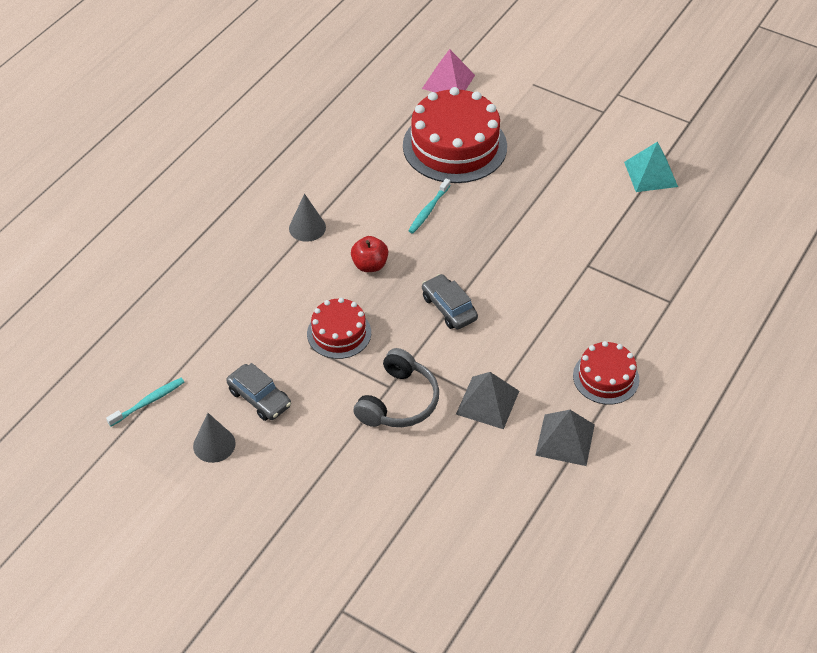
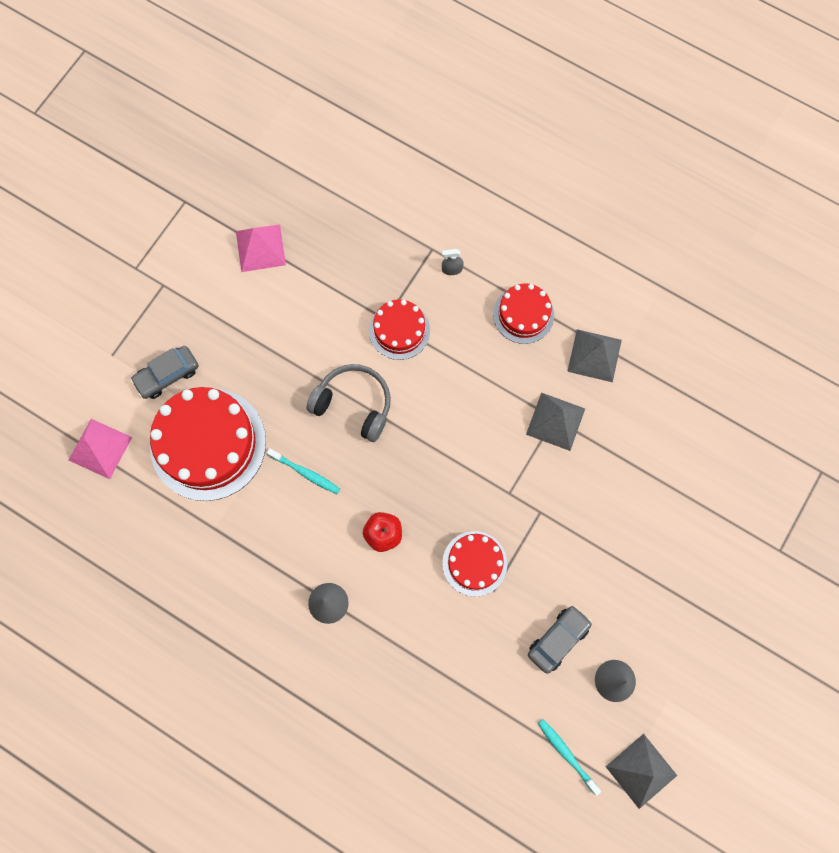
camera: 90 degrees left, 25 degrees up
(123, 463) = (641, 771): none -> grey pyramid
(398, 401) = (557, 503): grey headphones -> grey headphones (353, 405)
(449, 308) = (441, 454): grey car -> grey car (167, 375)
(577, 276) = (399, 330): none -> red cake
(650, 174) = (260, 248): turquoise pyramid -> pink pyramid
(650, 317) = (452, 269): none -> grey spray bottle

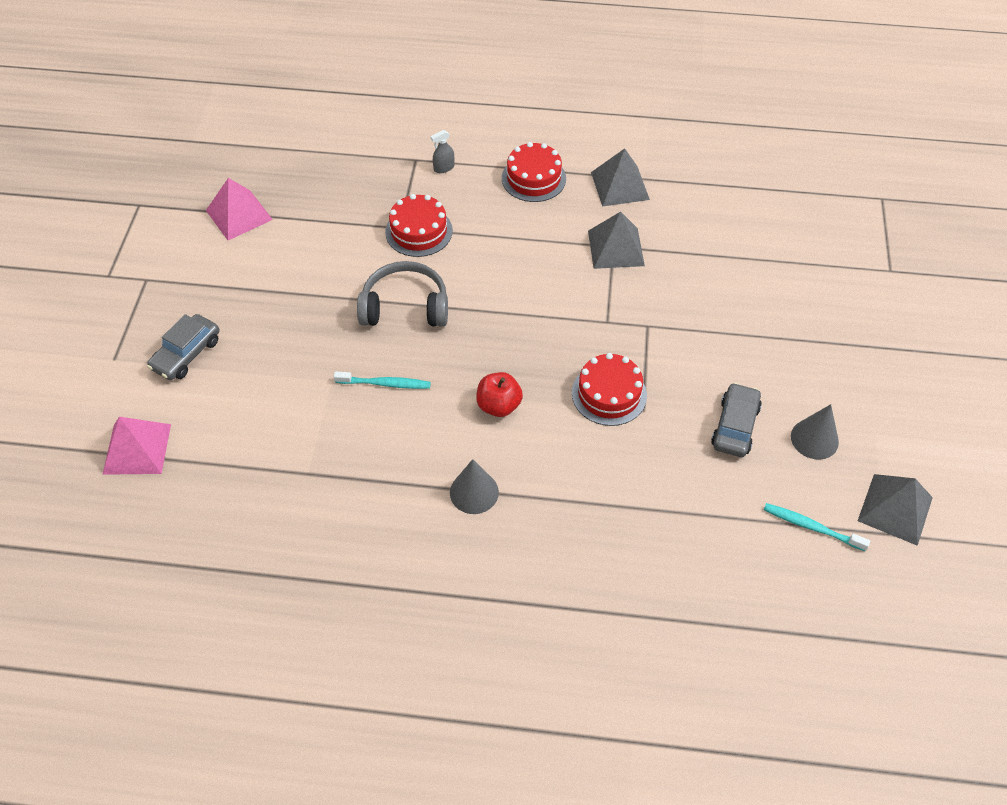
camera: 25 degrees left, 20 degrees down
(208, 443) = (262, 398): red cake -> none

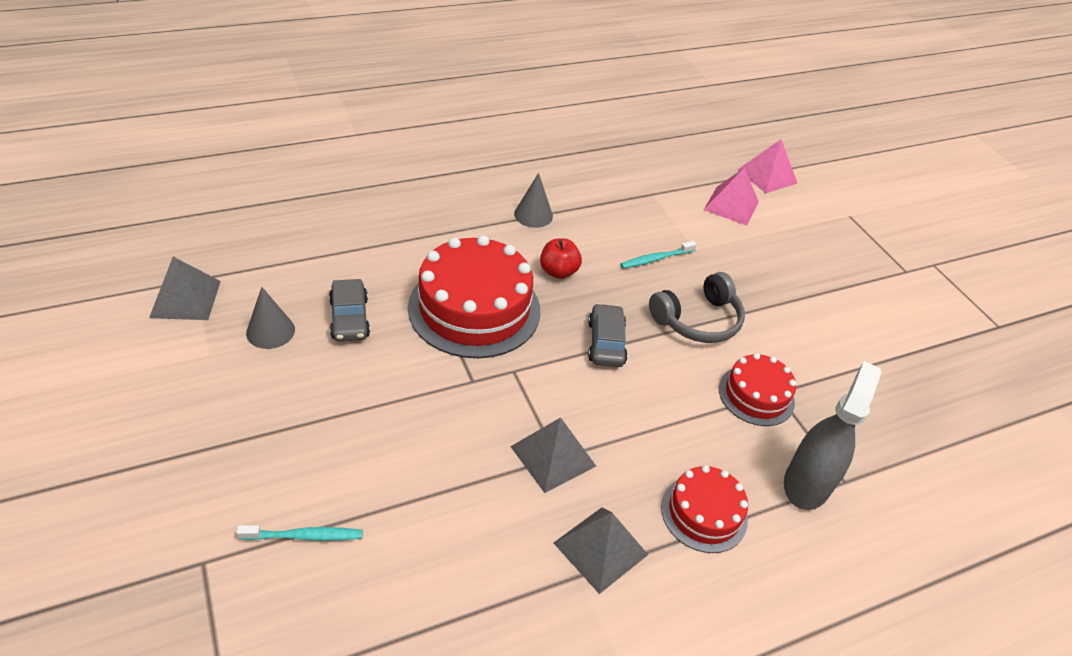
camera: 145 degrees right, 10 degrees down
(187, 354) = (810, 233): grey car -> grey car (606, 343)
(239, 215) = (917, 349): pink pyramid -> pink pyramid (731, 205)
(444, 168) = (807, 483): grey spray bottle -> grey spray bottle, size x2.49
(609, 394) = (474, 308): red cake -> red cake, size x1.83
(811, 527) = (261, 266): turquoise toothbrush -> turquoise toothbrush (304, 536)

